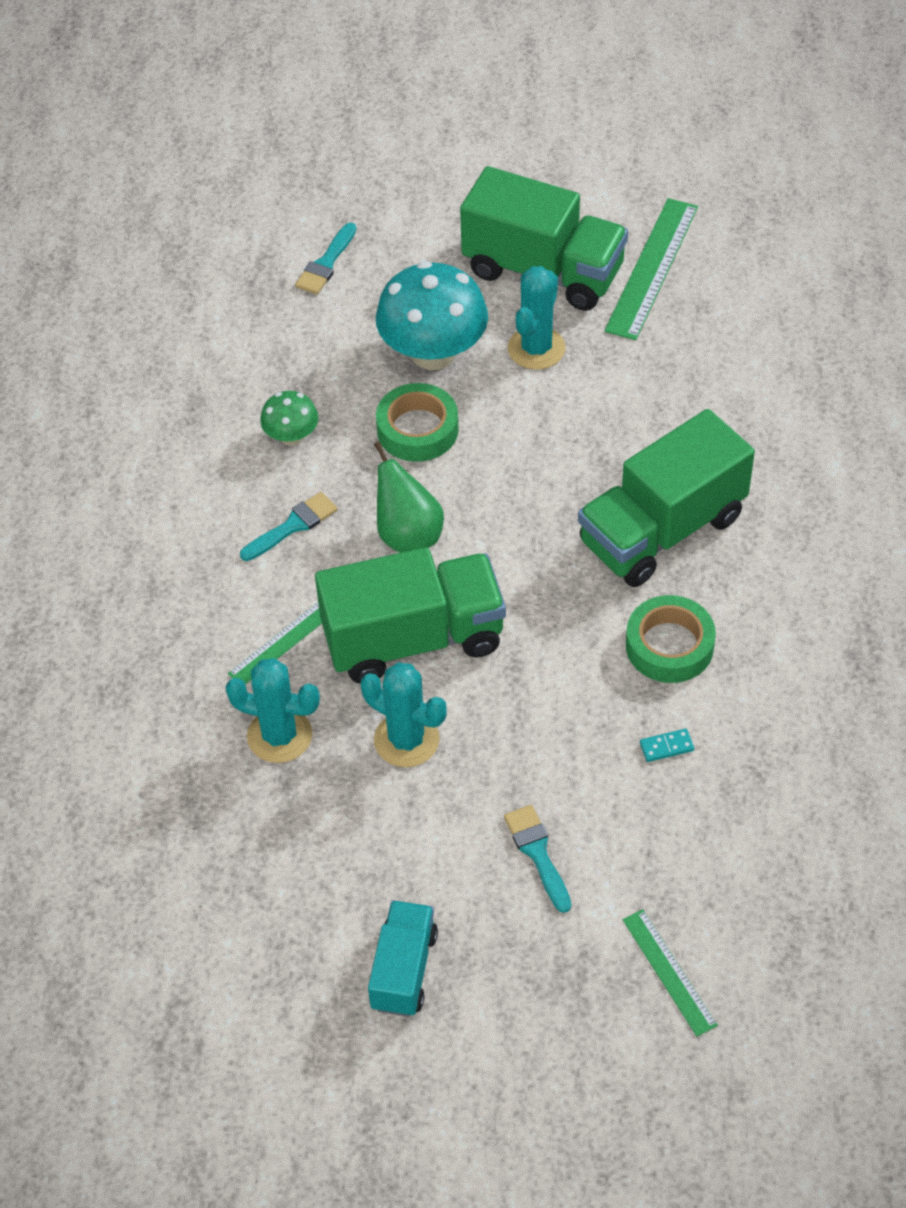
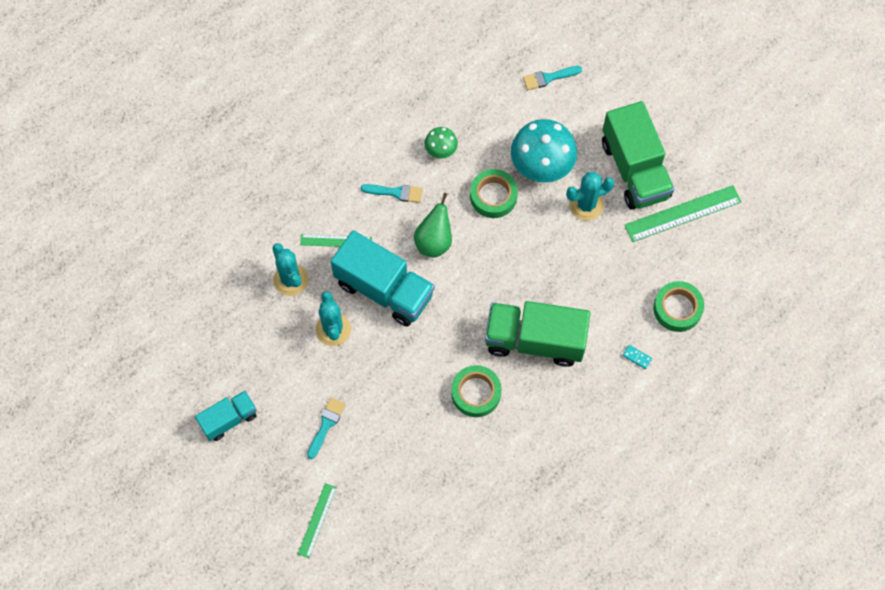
camera: 45 degrees right, 15 degrees up
(413, 638) = (384, 289): green truck -> turquoise truck
(666, 746) = (423, 433): turquoise domino -> turquoise domino (637, 357)
(771, 360) = (677, 308): none -> green tape

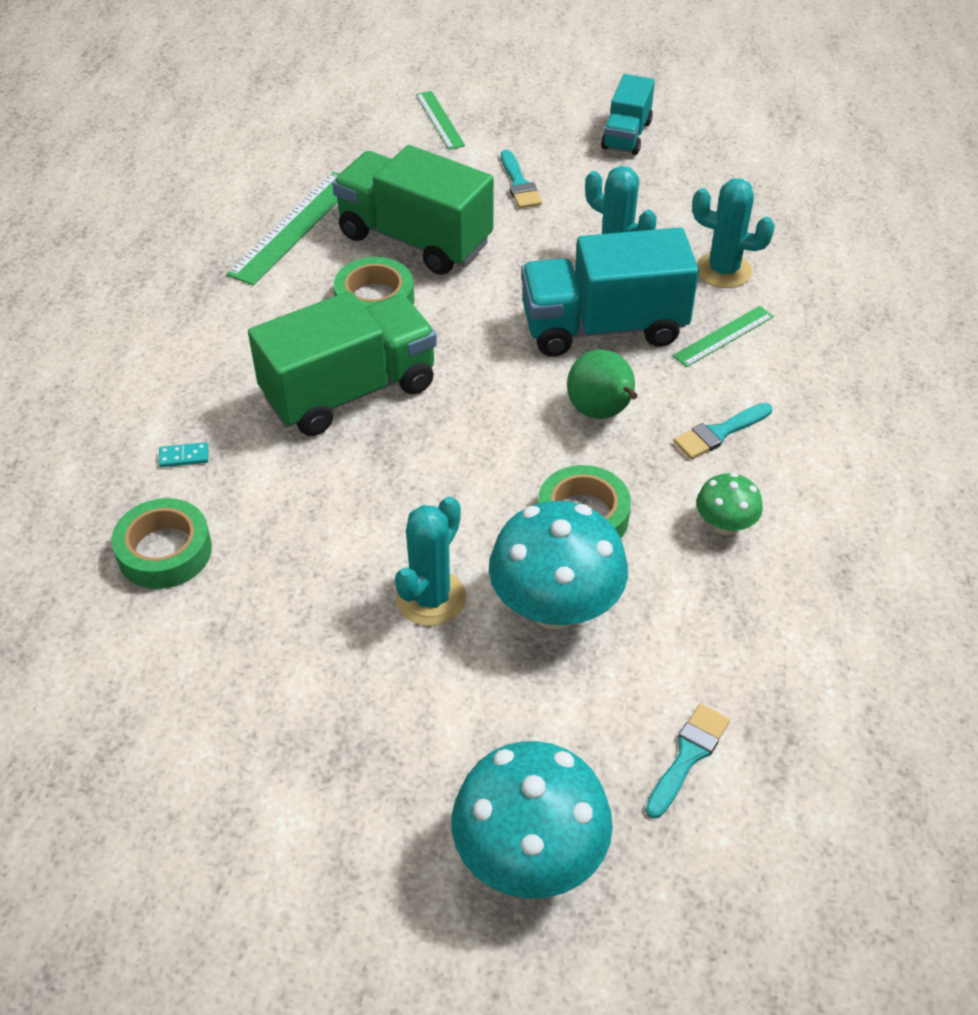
camera: 140 degrees right, 20 degrees down
(632, 86) = (529, 855): none -> turquoise mushroom
(635, 169) = (398, 707): green truck -> green truck (414, 239)
(683, 213) = (257, 693): green ruler -> green ruler (294, 227)

